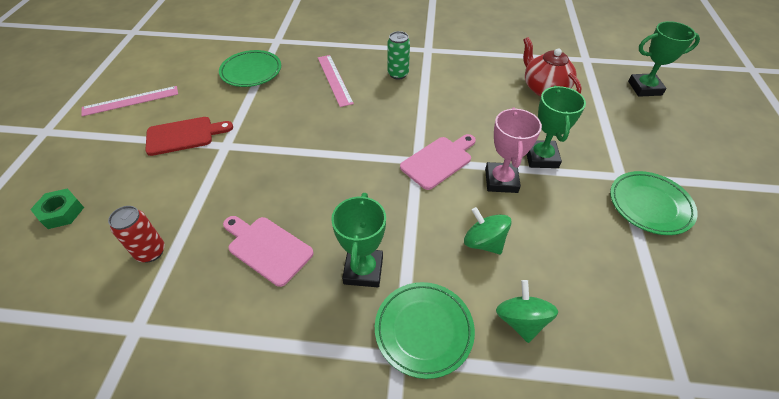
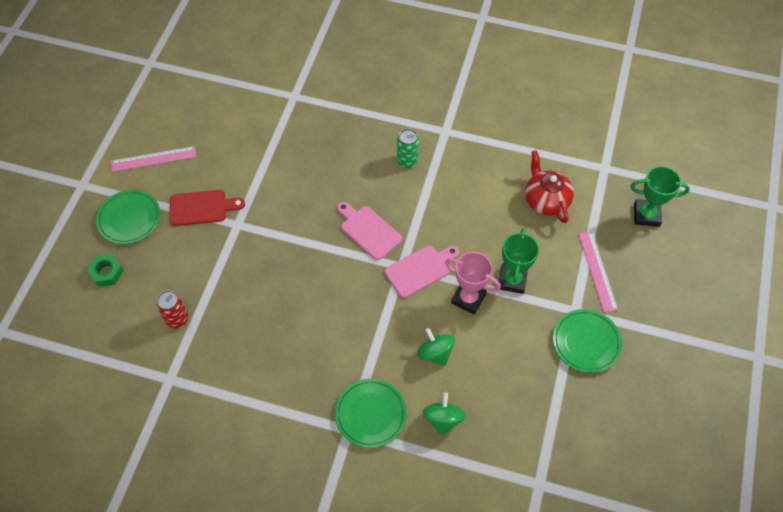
camera: 10 degrees right, 10 degrees up
(251, 72) = (265, 137): green plate -> green plate (129, 219)
(267, 248) = (265, 330): pink cutting board -> pink cutting board (368, 230)
(334, 80) = (344, 159): pink ruler -> pink ruler (597, 271)
(363, 270) = (336, 361): green trophy -> none
(501, 181) = (468, 298): pink trophy -> pink trophy turned 75 degrees counterclockwise

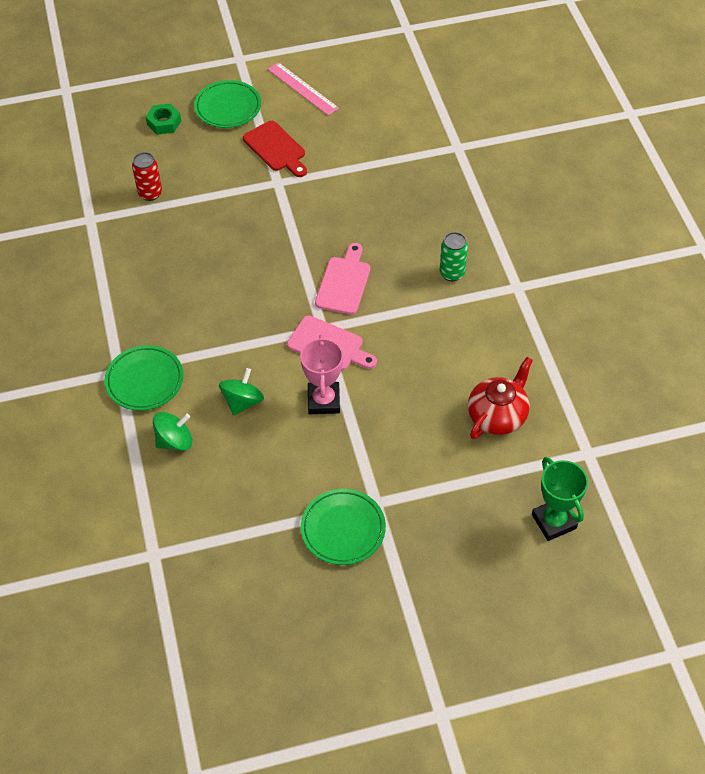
camera: 60 degrees right, 5 degrees down
(512, 280) = (373, 429): green trophy -> none
(597, 271) = (441, 503): pink ruler -> none

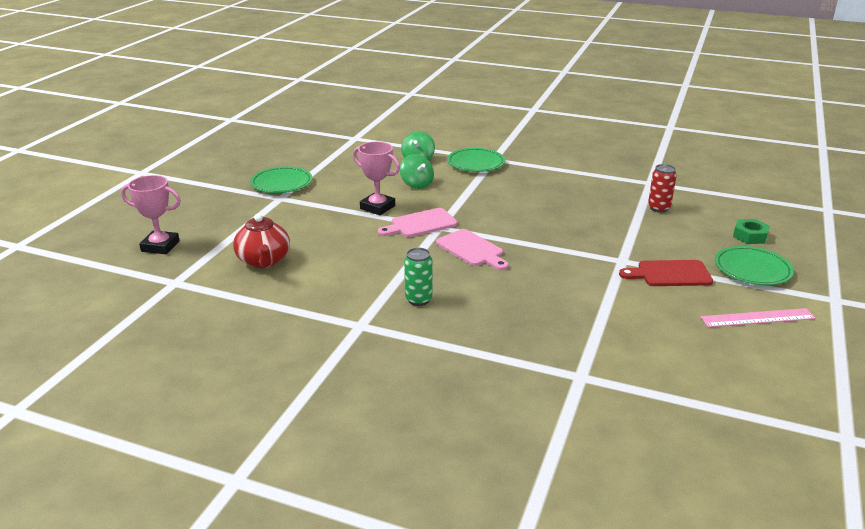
camera: 125 degrees right, 25 degrees down
(554, 521) = (160, 246): green trophy -> pink trophy

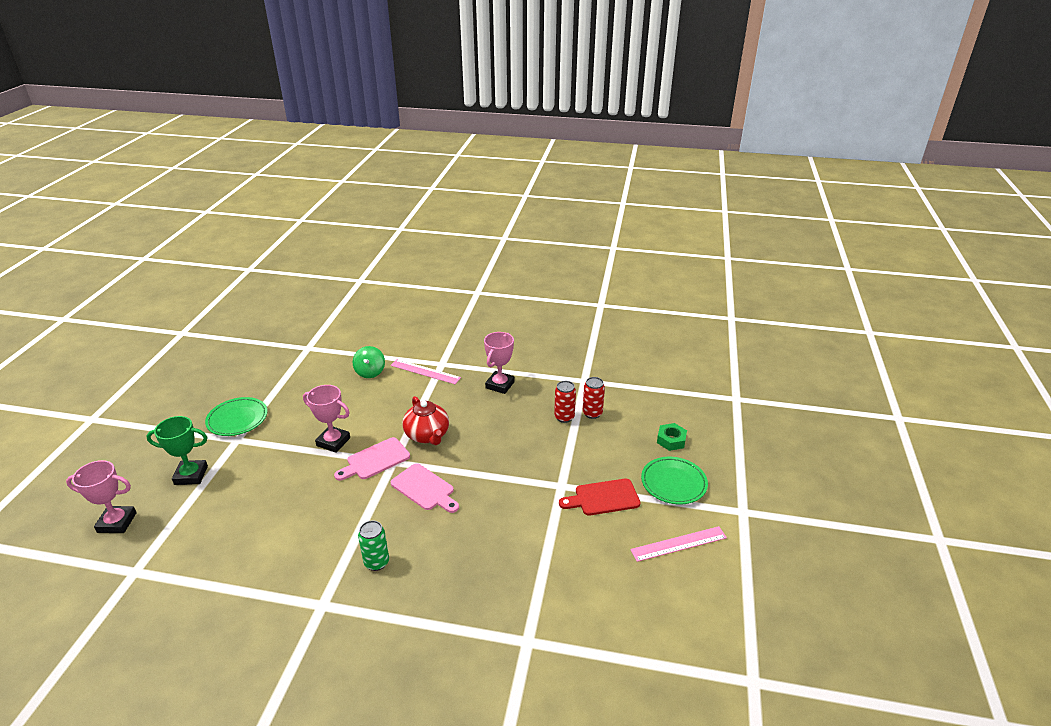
camera: 10 degrees left, 5 degrees up
(234, 219) = (191, 475): none -> green trophy
(264, 261) = (224, 530): red teapot -> red teapot (427, 435)
(417, 184) = (370, 406): green spinning top -> none
(476, 163) = (425, 371): green plate -> pink ruler
(556, 179) = (500, 385): none -> pink trophy
(627, 209) = (564, 417): none -> red can

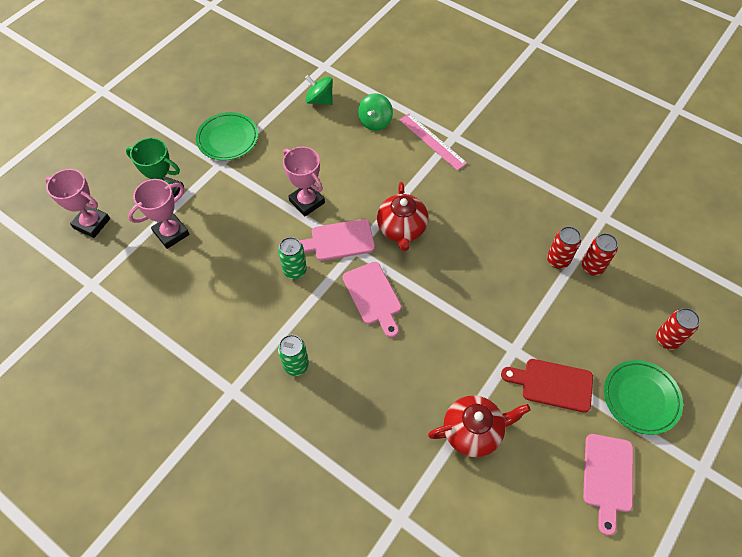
camera: 25 degrees right, 25 degrees up
(314, 370) = (320, 100): none -> green spinning top
(344, 493) = (295, 270): none -> green can
(500, 385) = (505, 189): pink trophy -> pink trophy (171, 233)
(557, 553) = (473, 431): none -> red teapot
(671, 440) = (667, 339): green nut -> red can
(678, 543) = (607, 477): pink ruler -> pink cutting board

